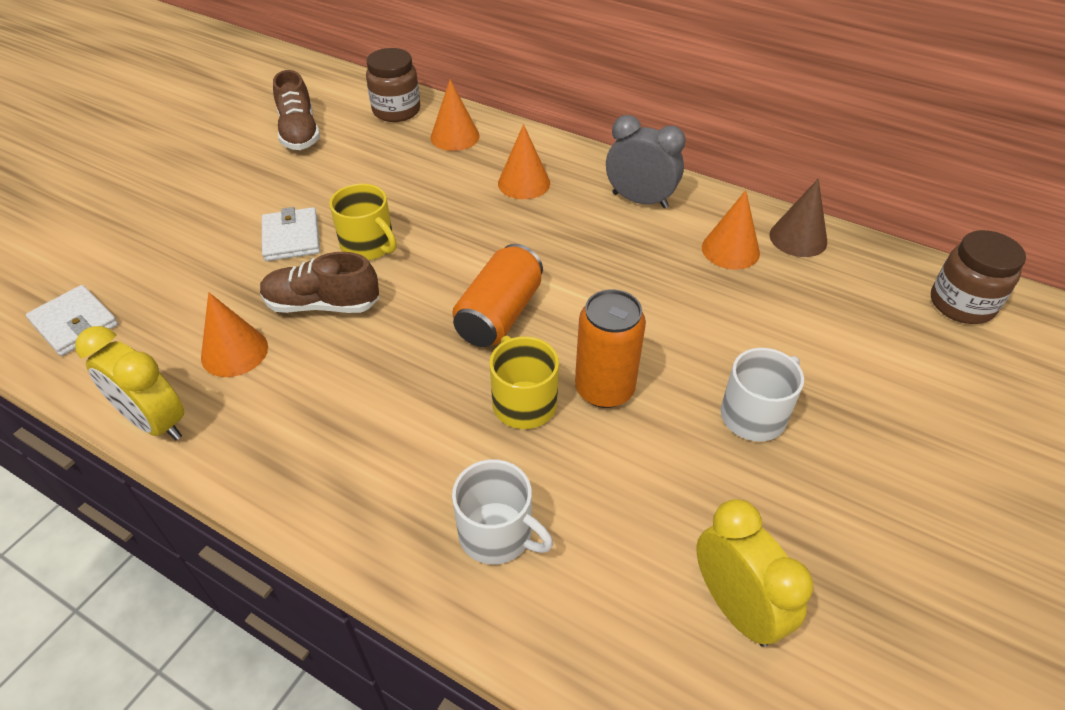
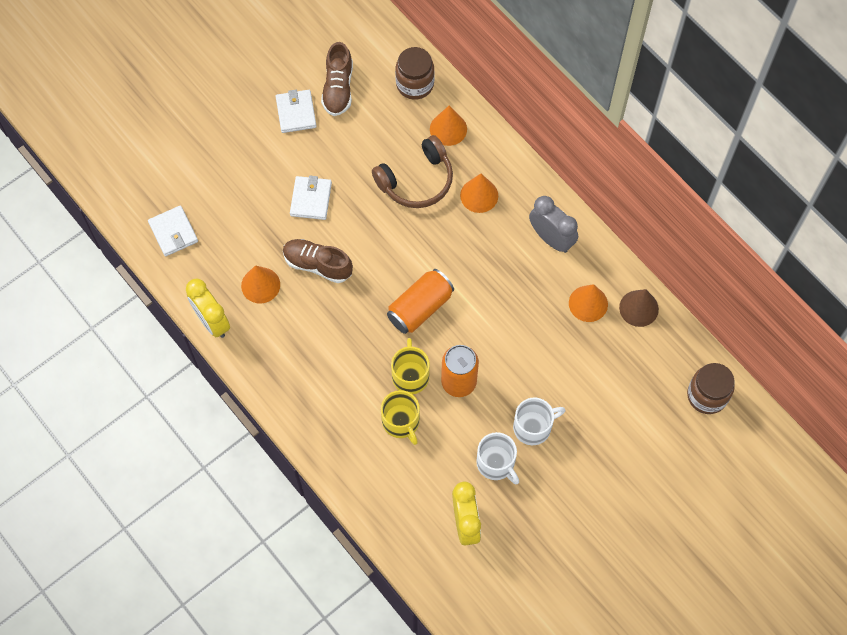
camera: 20 degrees right, 20 degrees up
(248, 163) = (296, 113): none -> white wallet
(368, 245) = (357, 222): yellow mug -> yellow mug (401, 422)
(435, 188) = (417, 181): none -> brown headphones
(497, 533) = (368, 447): white mug -> white mug (496, 463)

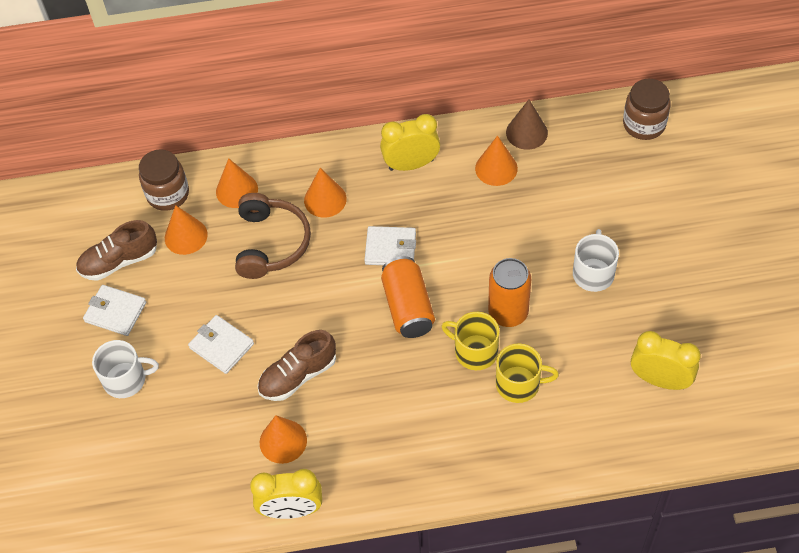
camera: 55 degrees left, 10 degrees down
(173, 232) = (161, 498): white wallet -> white wallet (390, 248)
(338, 88) = (119, 261): brown shoe -> brown shoe turned 120 degrees clockwise
(386, 119) = (186, 236): none -> orange cone
(496, 463) = (612, 322): white mug -> white mug (126, 379)
(551, 238) = (411, 164): grey clock -> yellow clock

